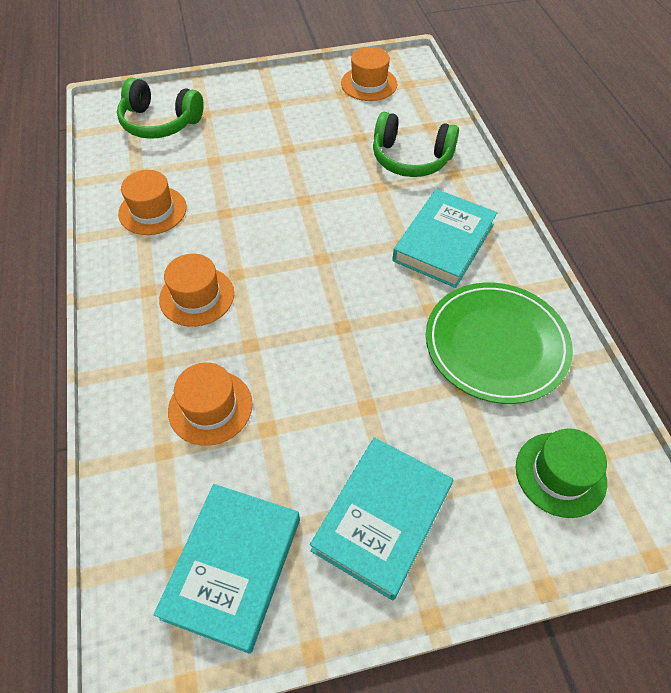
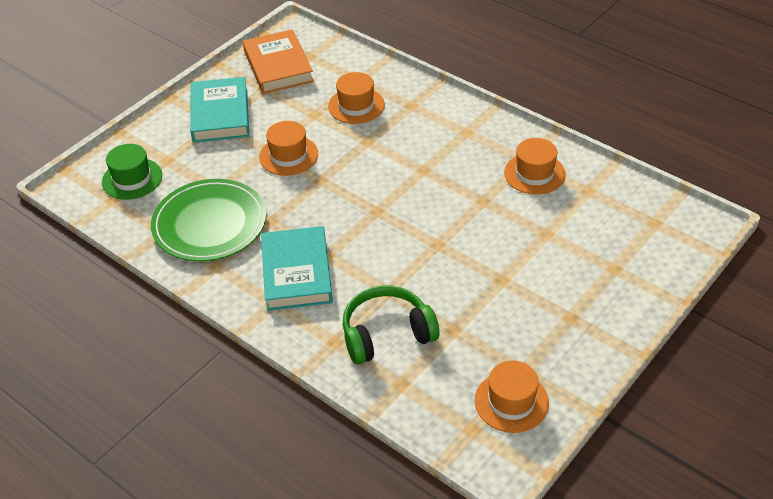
camera: 145 degrees right, 10 degrees down
(160, 123) = (636, 238): green headphones -> none
(197, 296) = (432, 145): orange hat -> orange hat (288, 155)
(232, 567) = (278, 66): turquoise book -> orange book

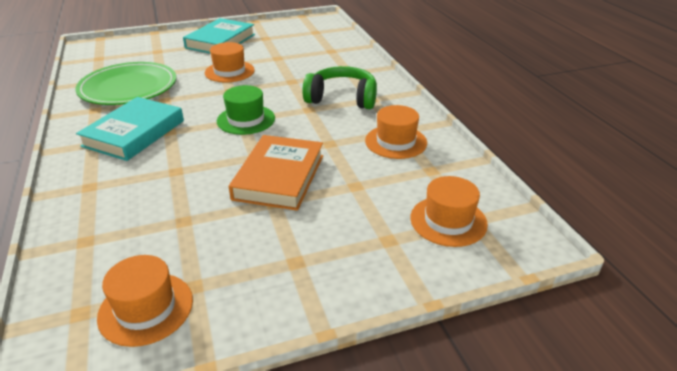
camera: 30 degrees right, 10 degrees down
(132, 179) = (125, 53): green hat -> green hat (246, 120)
(278, 66) = (289, 31): orange book -> orange book (279, 177)
(356, 106) = (310, 62): orange hat -> orange hat (448, 221)
(387, 334) = (131, 199): green headphones -> green headphones (342, 98)

